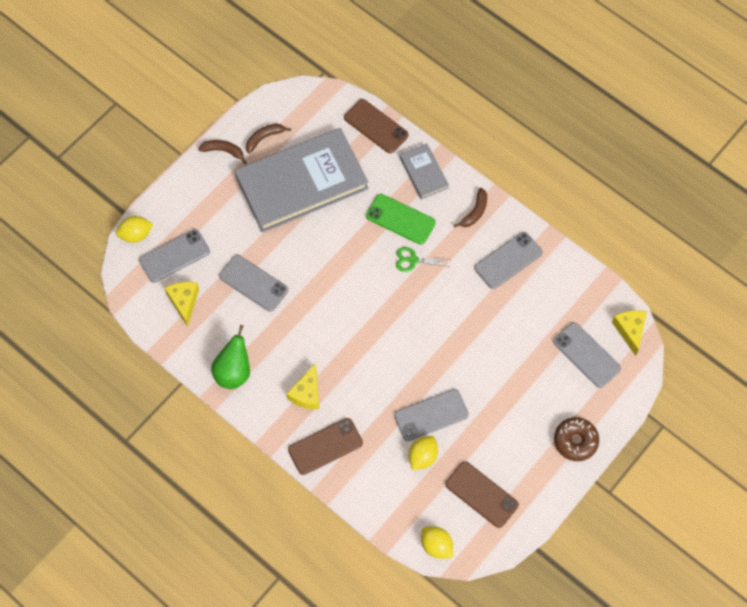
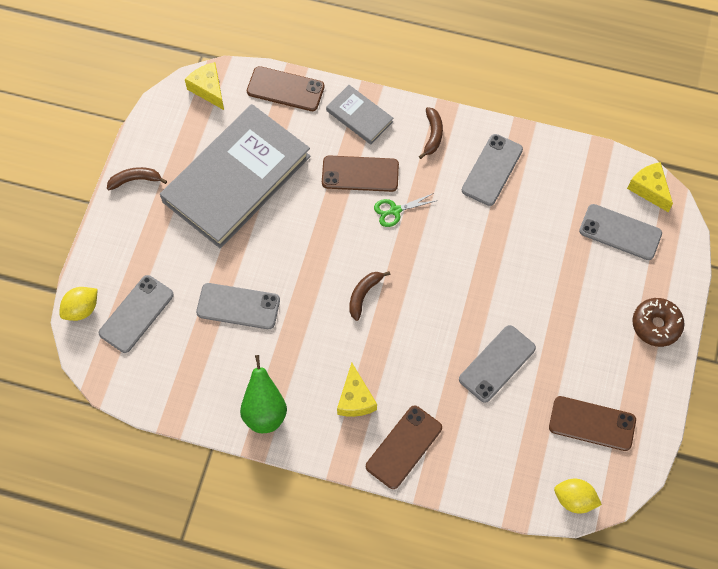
camera: 25 degrees left, 0 degrees up
(184, 302) = (171, 359): yellow cheese -> yellow cheese (208, 89)
(264, 138) = (173, 148): brown banana -> brown banana (364, 295)
(400, 219) = (360, 174): green phone -> brown phone
(422, 456) = (511, 411): yellow lemon -> none

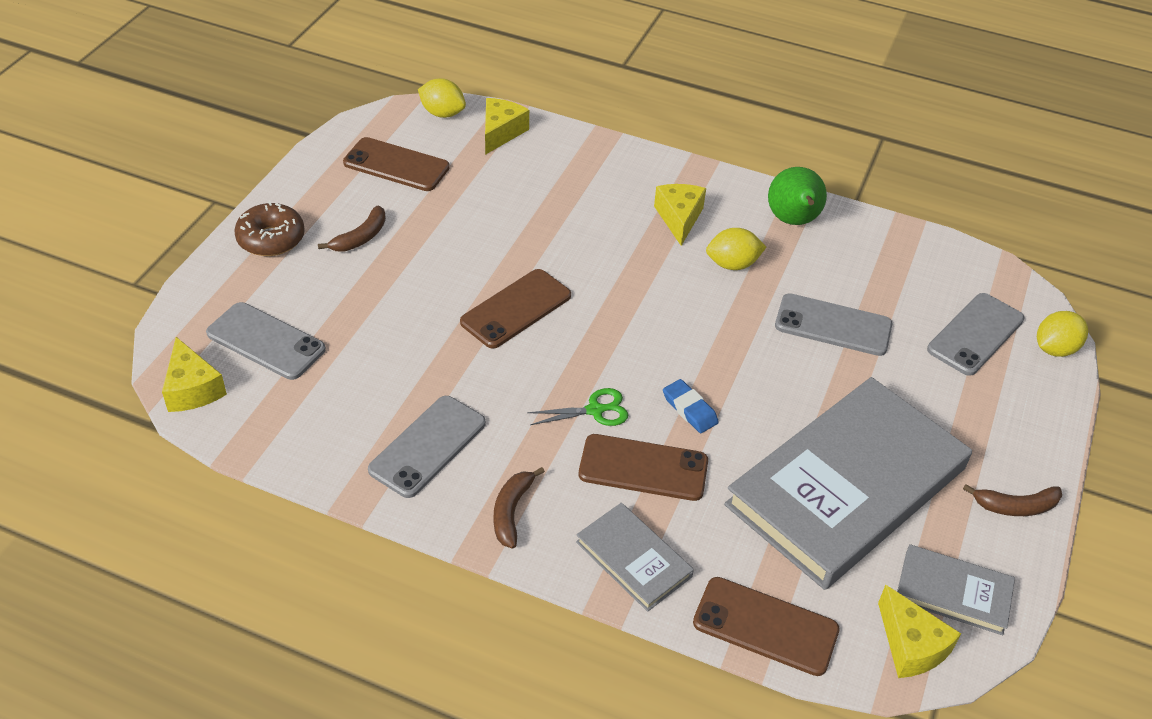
camera: 175 degrees left, 20 degrees down
(181, 121) = (953, 592): none -> grey book
(311, 355) = (732, 264): none -> yellow lemon
(335, 220) = (690, 409): none -> blue eraser
(364, 295) = (656, 316): brown banana -> brown banana (360, 237)
(404, 447) = (626, 173): brown phone -> brown phone (516, 309)
(497, 363) = (493, 228): grey phone -> none
(517, 482) = (501, 132): none -> yellow cheese

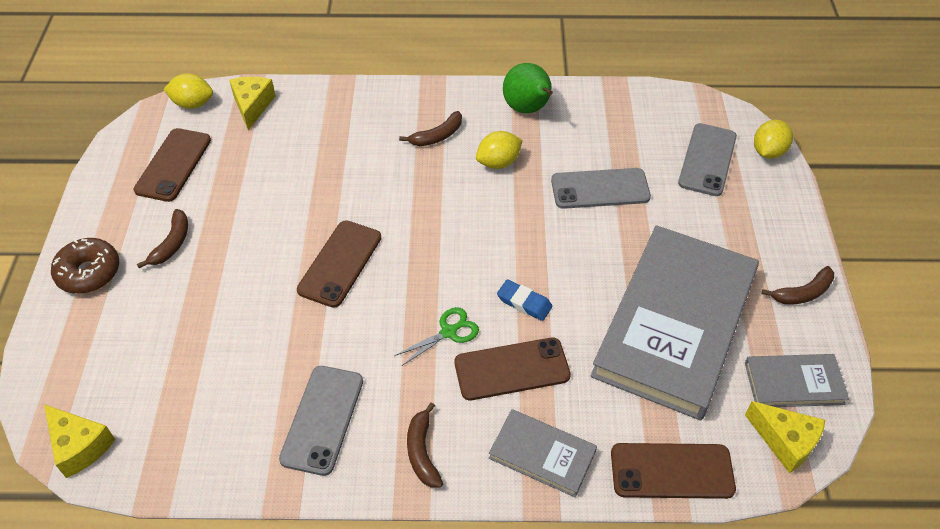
camera: 20 degrees left, 5 degrees up
(266, 341) = (129, 374): grey phone -> none
(396, 165) = (173, 165): brown phone -> brown phone turned 75 degrees counterclockwise
(679, 218) = (437, 136): yellow cheese -> brown banana

